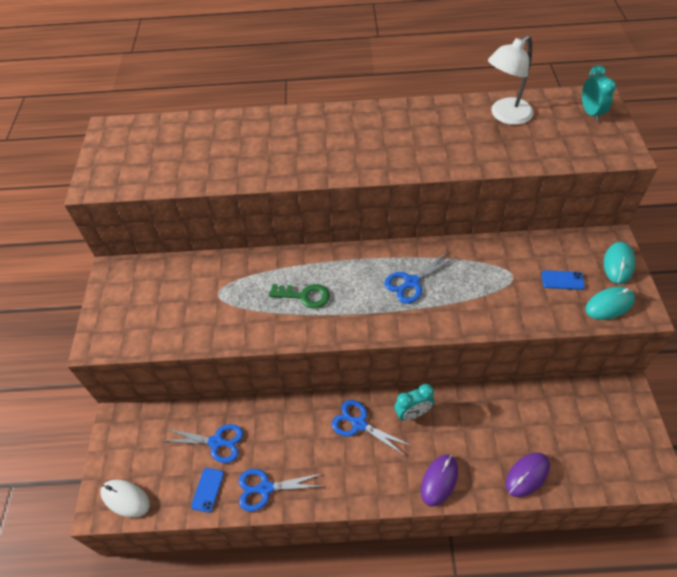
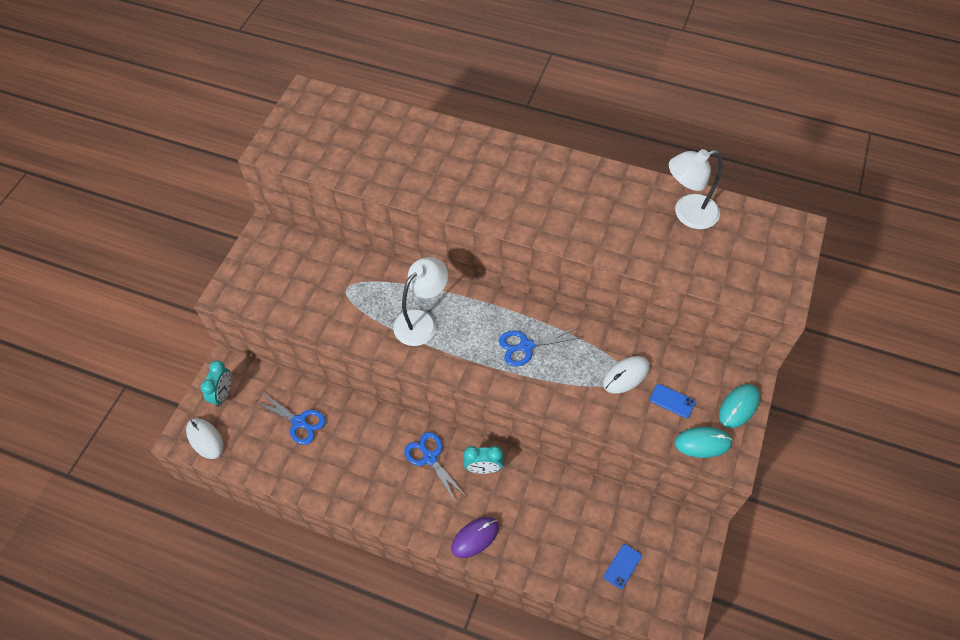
camera: 20 degrees right, 5 degrees up
(207, 490) = (274, 460): blue phone -> blue phone (622, 566)
(265, 488) = (322, 479): blue scissors -> none
(305, 296) = (422, 321): green key -> white lamp
(511, 274) = (626, 375): none -> white mouse
(527, 475) = (557, 567): purple mouse -> none
(590, 113) = (777, 242): turquoise clock -> turquoise clock (223, 394)

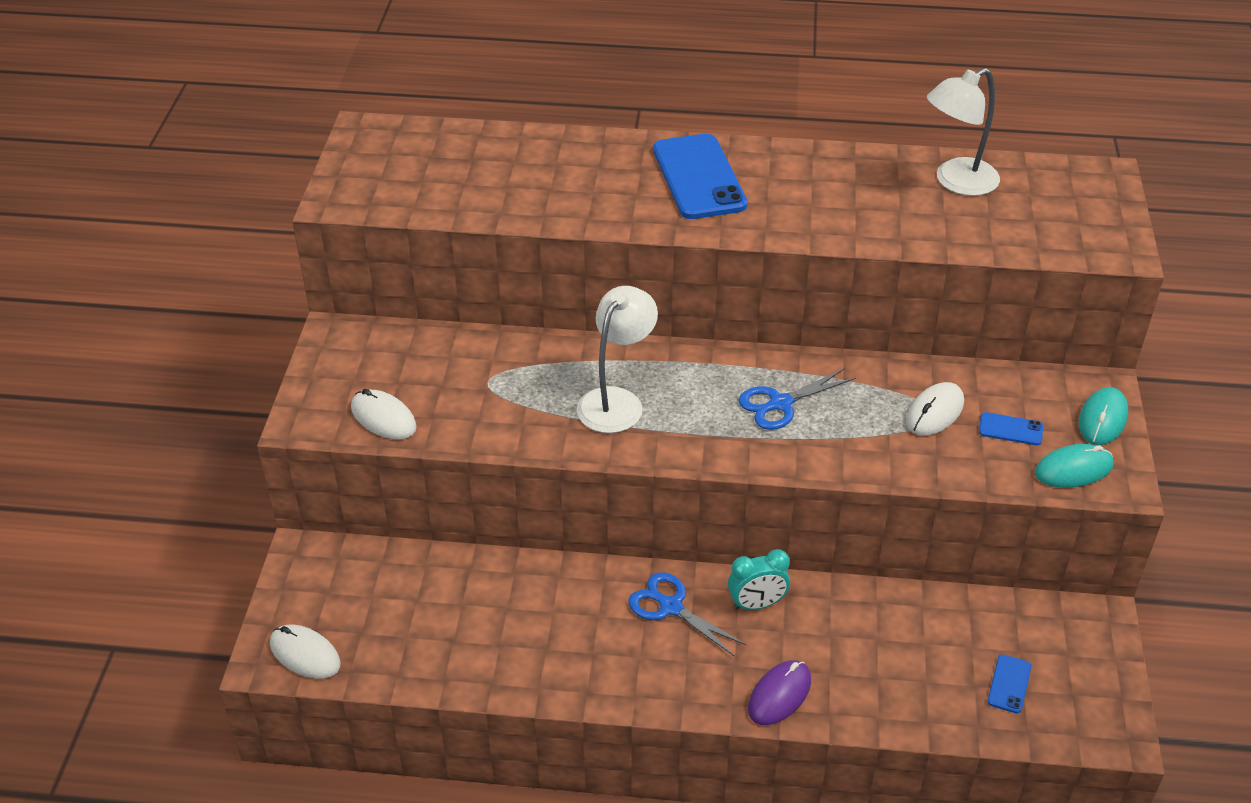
camera: 15 degrees left, 15 degrees down
(223, 394) = (313, 589): turquoise clock -> none
(274, 302) = (383, 418): none -> white mouse
(299, 422) = (449, 601): blue scissors -> none
(510, 175) = (698, 177): none -> blue phone

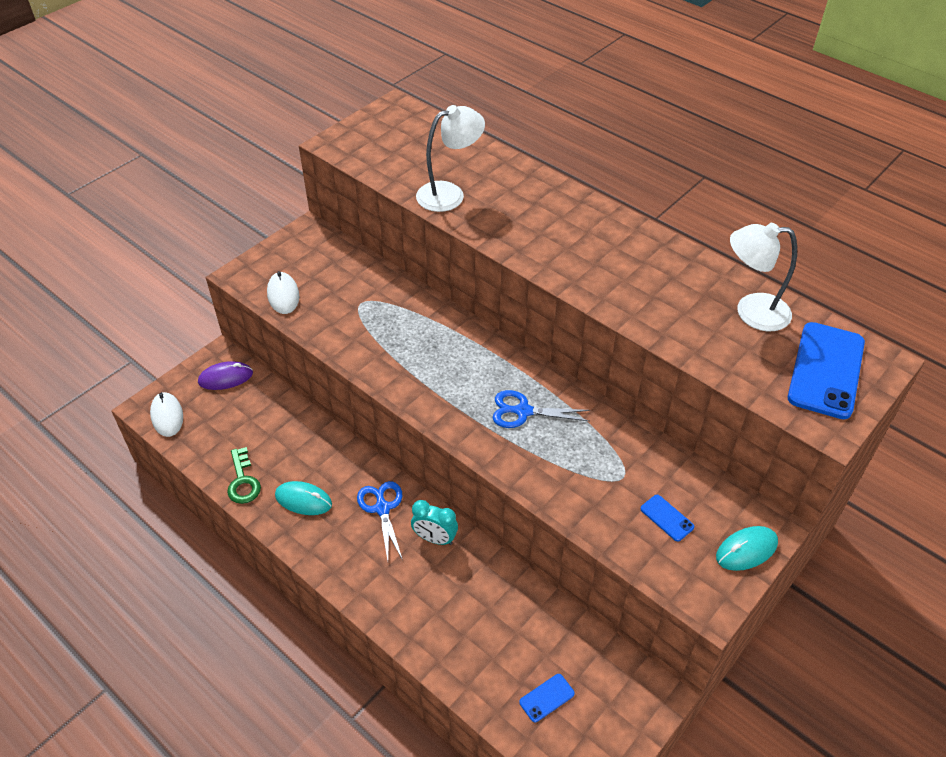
camera: 35 degrees right, 5 degrees up
(481, 670) = (243, 481): none -> green key
(616, 401) = (422, 354): white lamp -> white lamp (449, 194)
(698, 177) = (567, 225): blue phone -> blue phone (826, 370)
(779, 695) = (392, 606): purple mouse -> purple mouse (225, 378)
(935, 412) = (623, 475): white mouse -> none
(1073, 469) = (684, 574): turquoise mouse -> turquoise mouse (303, 500)

